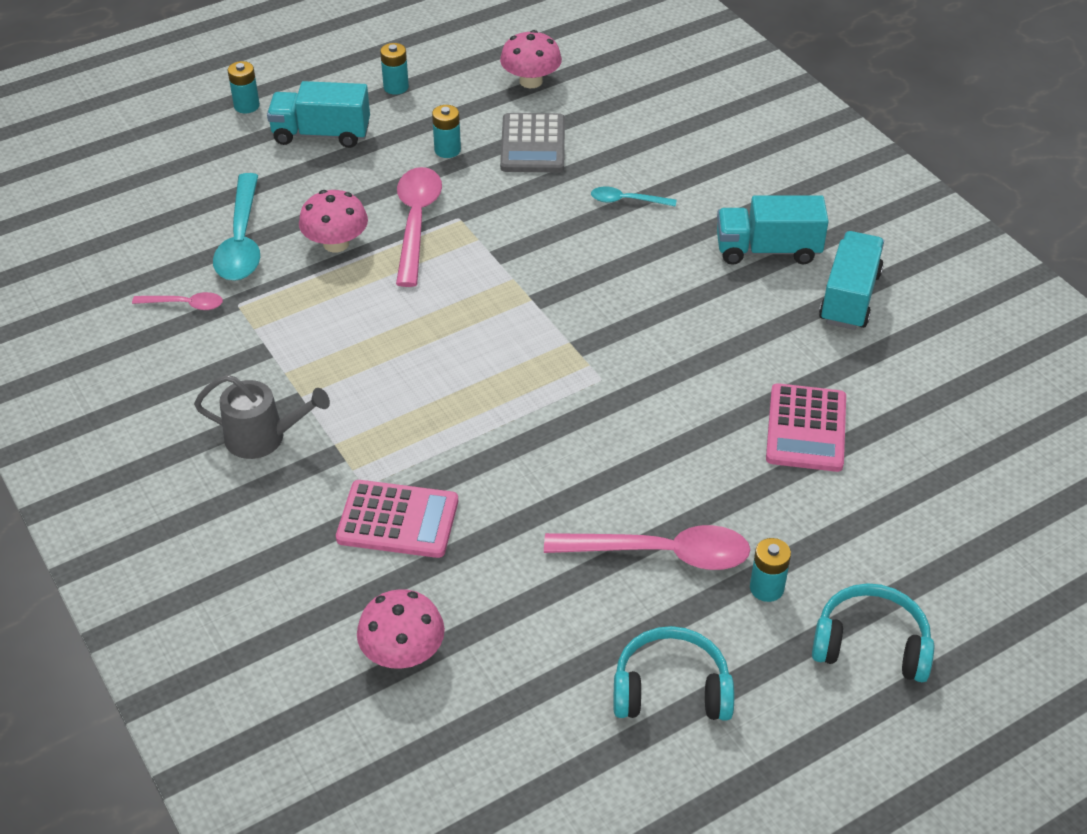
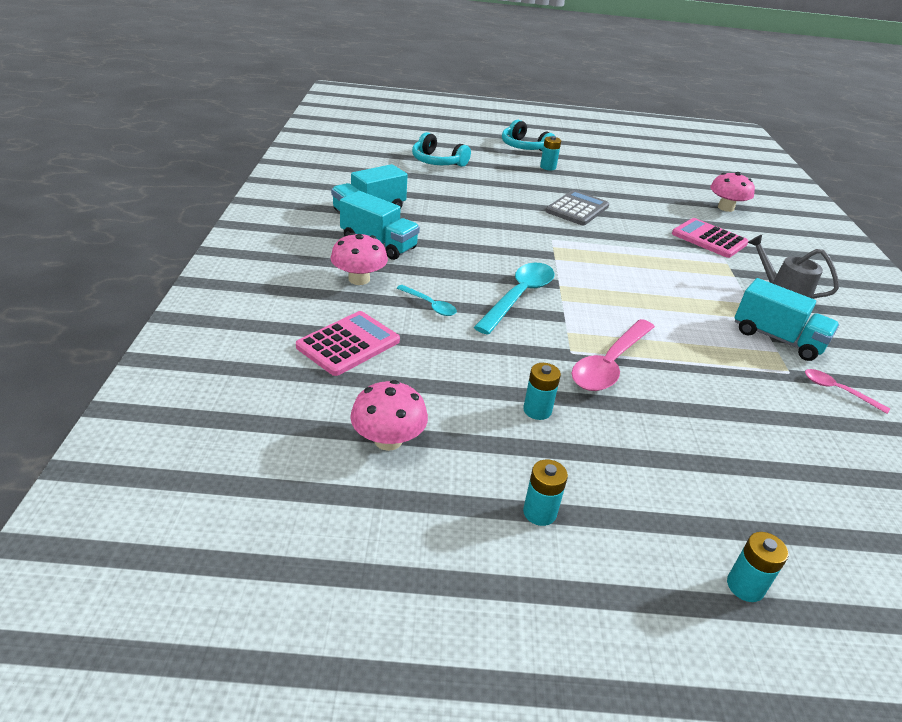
camera: 150 degrees left, 10 degrees down
(241, 241) = (778, 419): turquoise spoon -> turquoise spoon (519, 297)
(321, 134) = (660, 493): turquoise truck -> turquoise truck (777, 338)
(336, 243) = (689, 379): pink mushroom -> pink mushroom (359, 279)
(533, 144) = (455, 377): grey calculator -> grey calculator (577, 209)
(661, 554) = (583, 187): pink spoon -> none
(671, 689) = (614, 165): turquoise headphones -> turquoise headphones (437, 161)
(806, 428) = (468, 188): pink calculator -> pink calculator (348, 344)

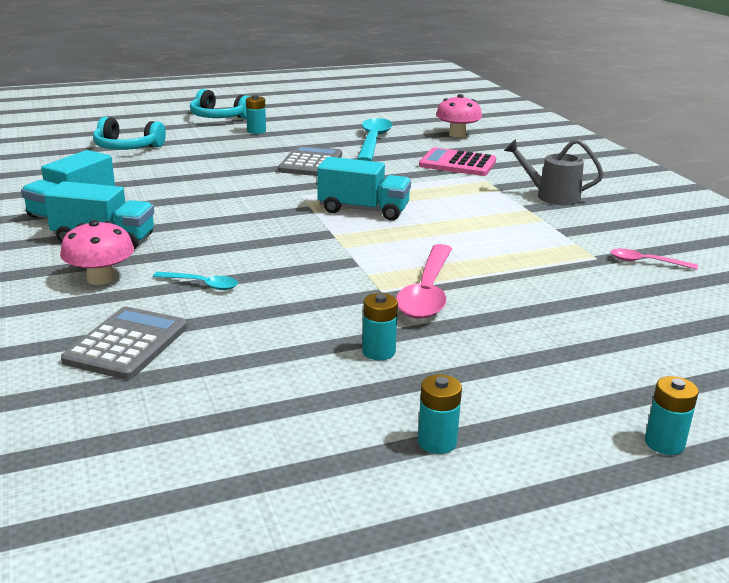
camera: 20 degrees left, 10 degrees down
(348, 344) = (127, 344): pink calculator -> grey calculator
(388, 440) = (231, 424): pink mushroom -> none
(519, 297) = (297, 254): turquoise spoon -> turquoise spoon (373, 141)
(777, 338) = (569, 233): turquoise truck -> turquoise truck (363, 210)

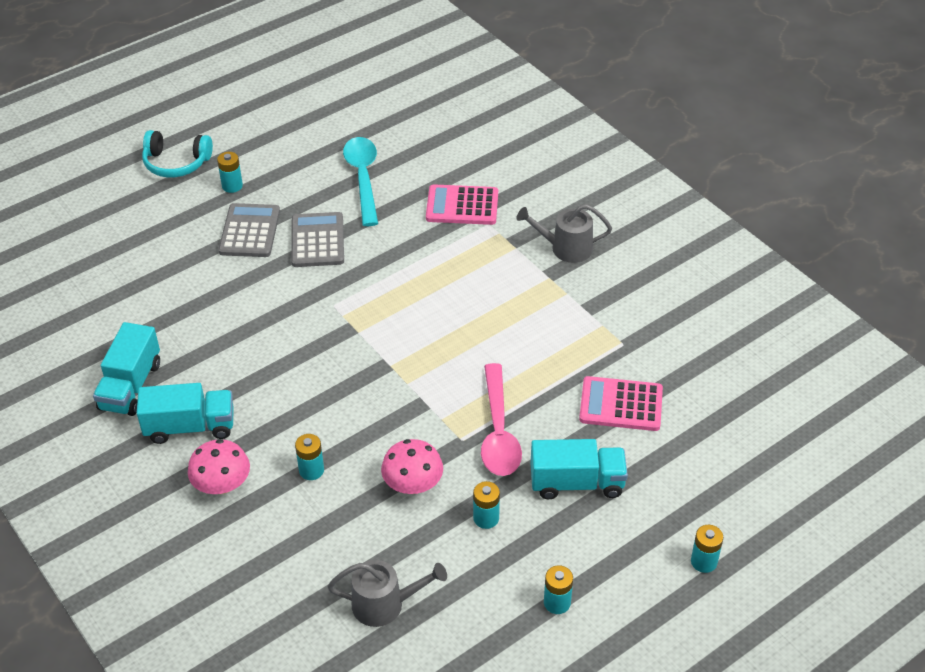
camera: 15 degrees left, 20 degrees up
(127, 147) = (114, 255): turquoise headphones -> none
(127, 344) = (292, 562): grey calculator -> grey calculator (250, 231)
(202, 284) = (311, 470): turquoise spoon -> turquoise battery
(208, 399) = (384, 604): none -> grey watering can
(363, 210) = (402, 317): turquoise truck -> turquoise truck (577, 483)
(457, 134) = (444, 142): pink mushroom -> pink mushroom (413, 484)
(581, 296) = (621, 404): none -> pink calculator
(646, 262) = (664, 340): pink spoon -> none

